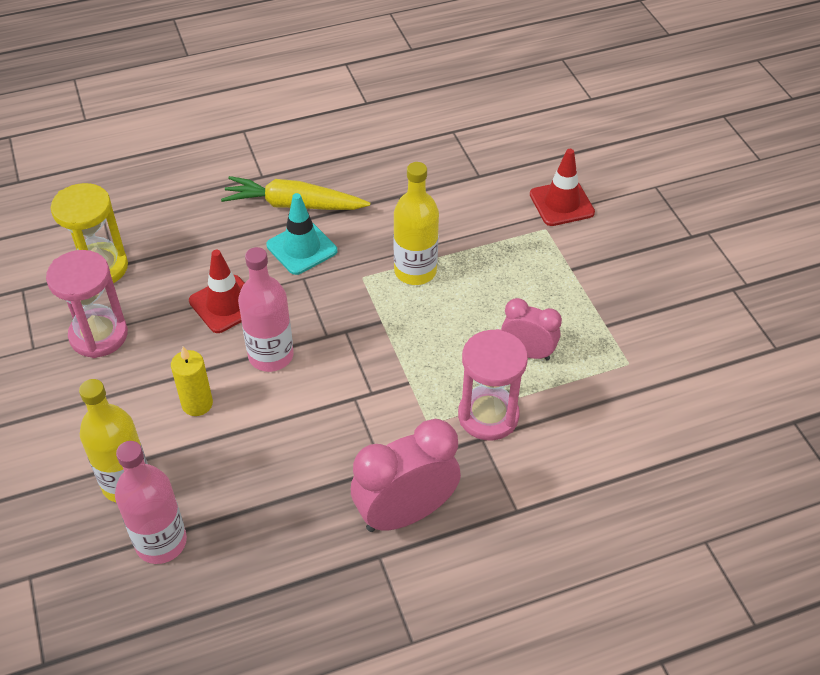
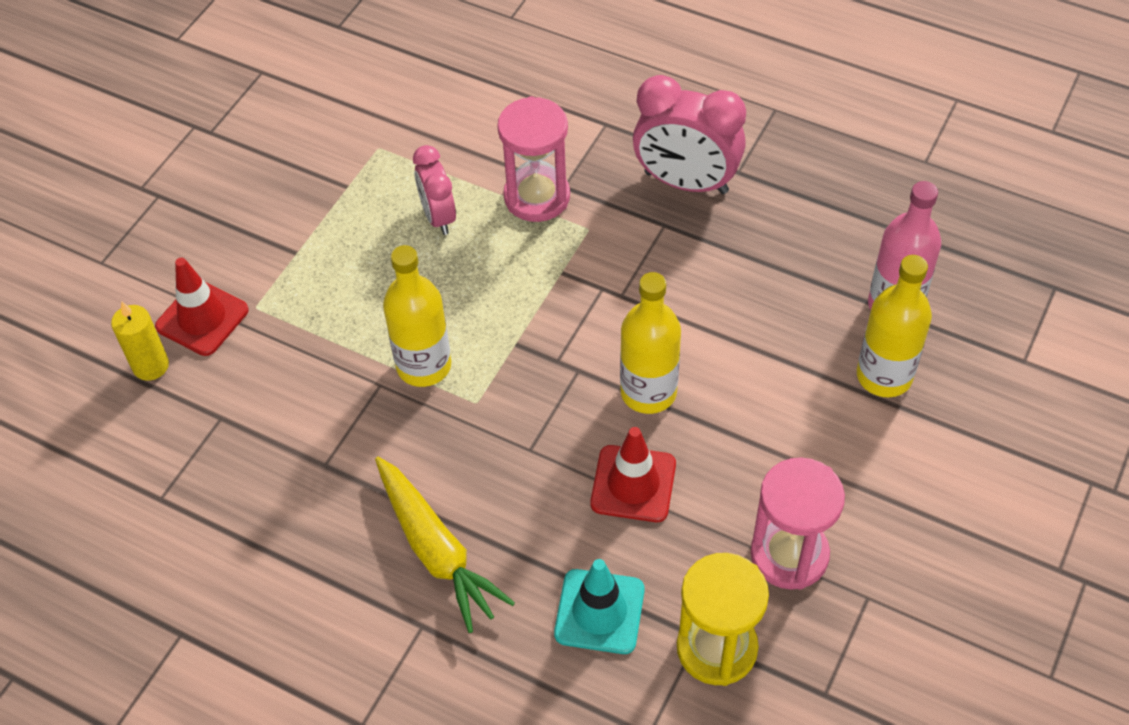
camera: 130 degrees left, 5 degrees up
(197, 404) = (759, 399): yellow candle -> yellow candle (151, 366)
(271, 355) = (648, 392): pink bottle -> yellow bottle
(302, 248) = (492, 486): turquoise traffic cone -> turquoise traffic cone (599, 612)

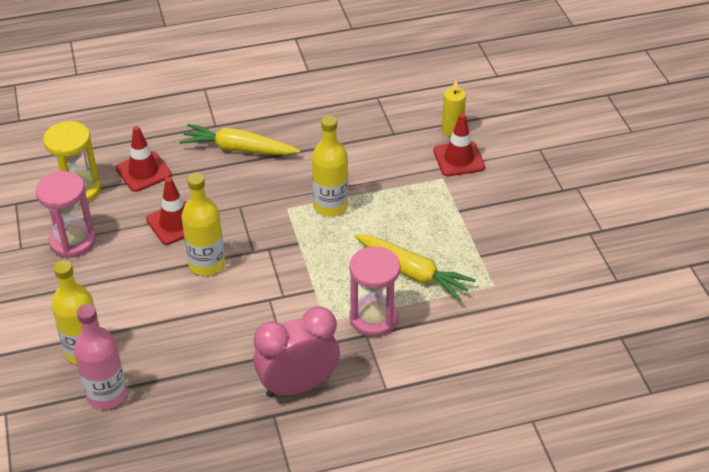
camera: 135 degrees right, 10 degrees down
(438, 217) = (412, 273): pink clock -> yellow carrot
(599, 612) = (143, 172): turquoise traffic cone -> red traffic cone

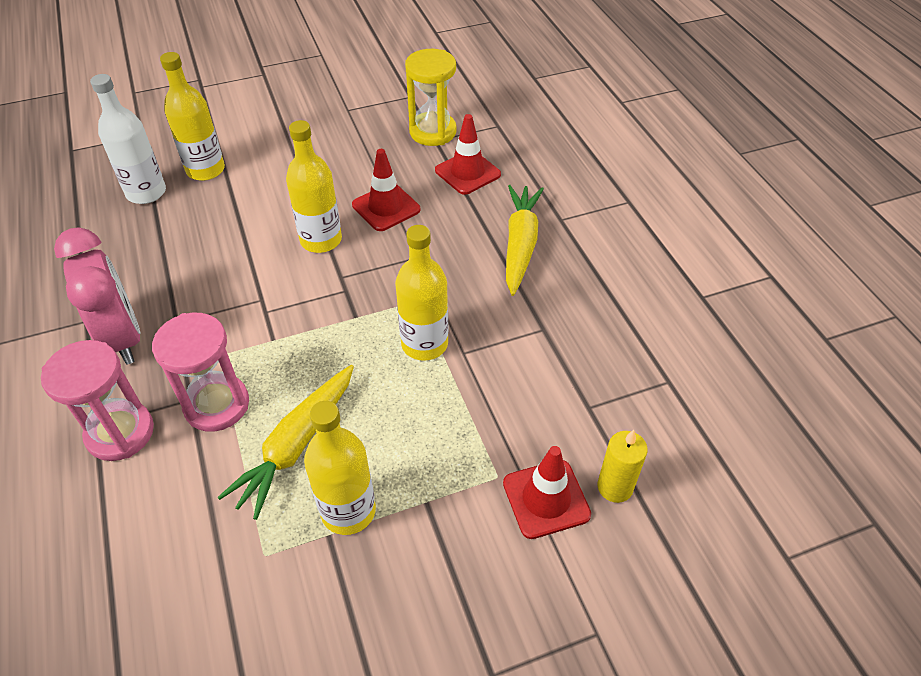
camera: 85 degrees right, 5 degrees up
(73, 241) = (356, 140): pink hourglass -> pink hourglass (120, 433)
(107, 395) = (146, 193): pink bottle -> white bottle
(464, 246) = (348, 511): none -> yellow bottle

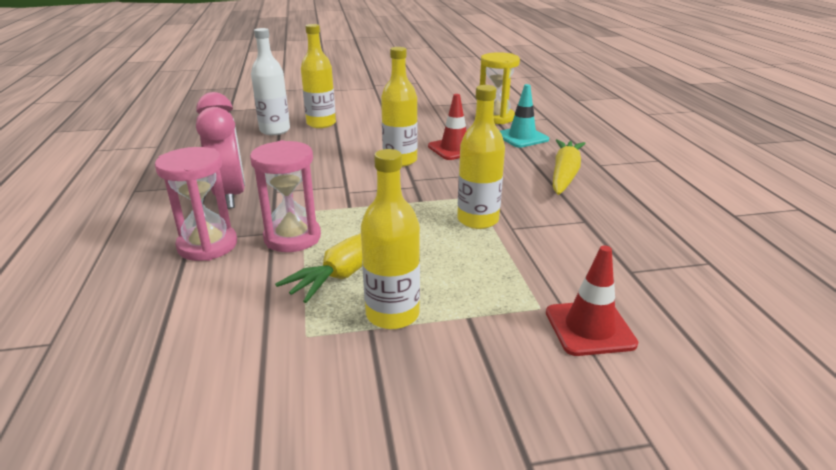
camera: 10 degrees right, 20 degrees down
(467, 172) = (522, 137): red traffic cone -> turquoise traffic cone
(615, 487) = (662, 327): yellow candle -> none

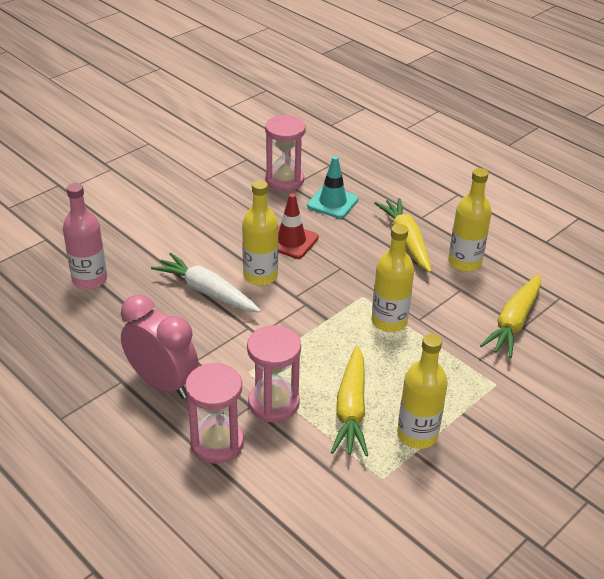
camera: 35 degrees left, 10 degrees up
(275, 130) = (90, 279): white bottle -> pink bottle
(321, 124) = (125, 251): yellow bottle -> yellow bottle (464, 262)
(345, 157) = (207, 292): none -> white carrot
(495, 118) = (284, 180): yellow hourglass -> pink hourglass
(589, 328) = (534, 386): red traffic cone -> none
(622, 264) = (513, 322): none -> yellow carrot

